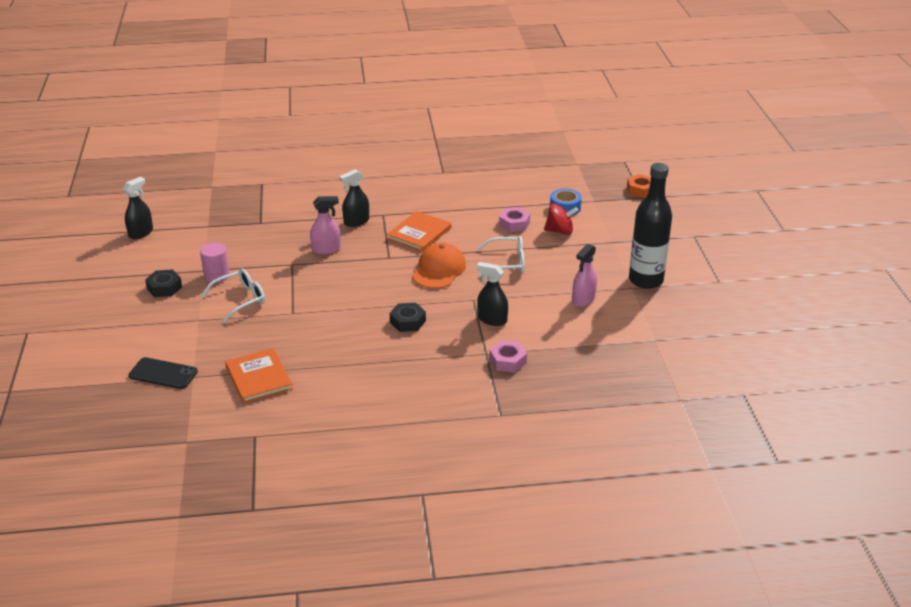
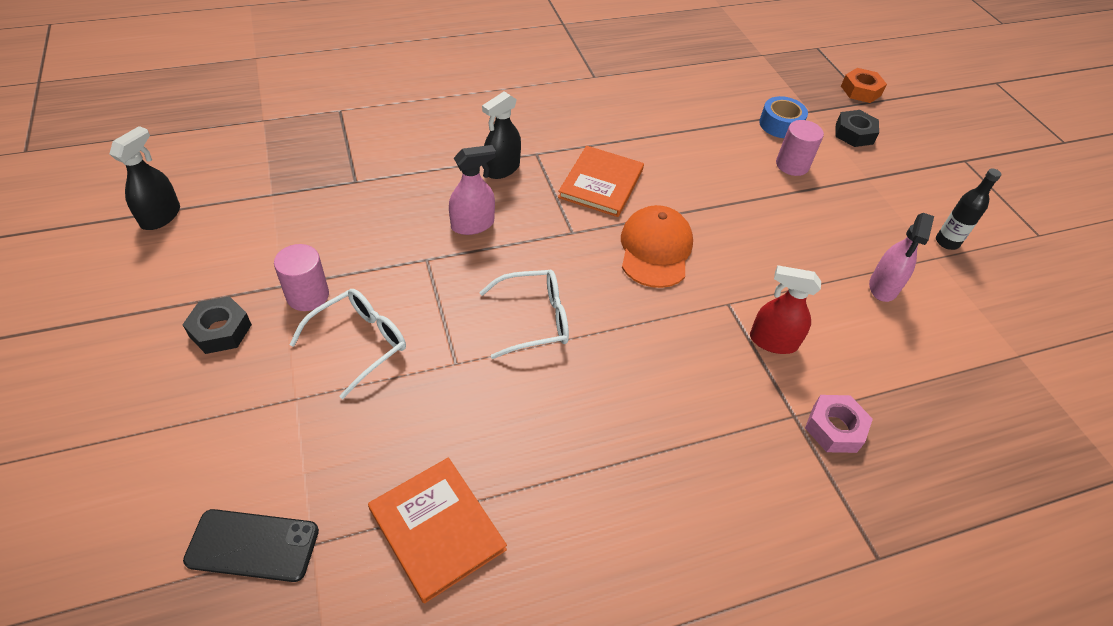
camera: 15 degrees left, 15 degrees up
(407, 322) = (648, 361): black nut -> black nut (854, 134)
(492, 319) = (773, 341): black spray bottle -> red spray bottle
(506, 263) = (746, 228): white glasses -> white glasses (533, 320)
(514, 224) = (726, 156): pink nut -> none
(559, 231) = (792, 165): red spinning top -> pink cylinder
(645, 280) = (947, 242): black bottle -> black bottle, size x0.49

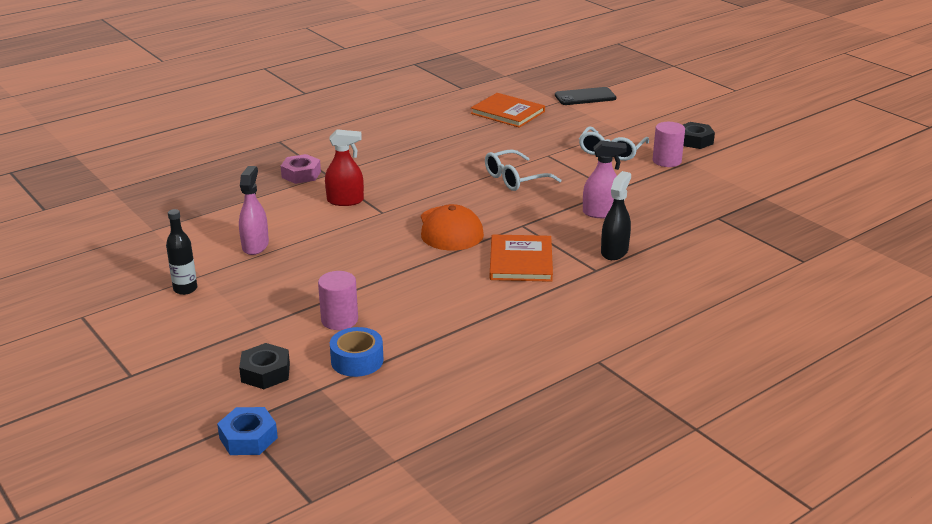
camera: 165 degrees right, 20 degrees down
(160, 216) = (813, 172): black spray bottle -> none
(472, 225) = (601, 213): pink spray bottle -> pink spray bottle turned 135 degrees counterclockwise
(861, 91) = (248, 438): orange nut -> blue nut

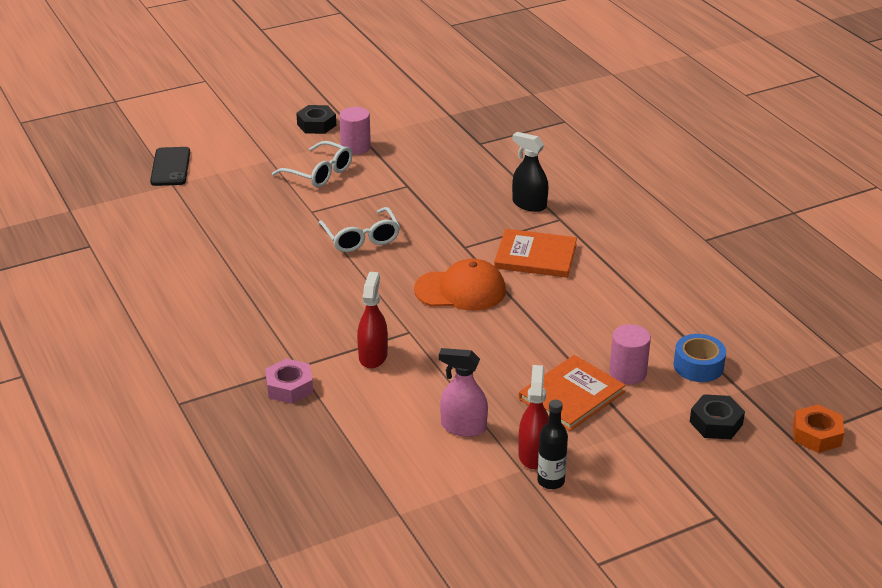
camera: 80 degrees left, 5 degrees up
(220, 279) = (533, 454): none -> red spray bottle
(248, 438) = (816, 435): blue nut -> orange nut
(507, 112) = (185, 222): orange book -> orange book (571, 395)
(601, 213) = (453, 200): pink spray bottle -> none

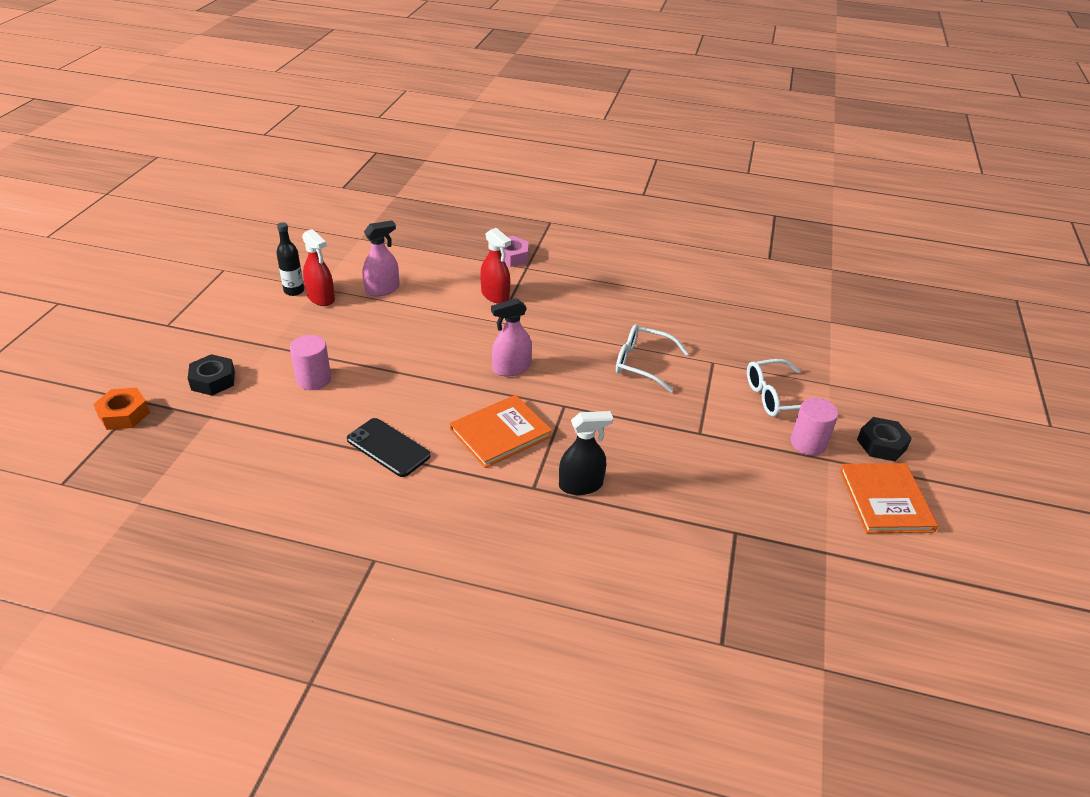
camera: 130 degrees right, 5 degrees up
(170, 167) = (863, 332): black phone -> black phone (388, 447)
(460, 290) = (511, 368): orange cap -> pink spray bottle
(571, 395) = (337, 342): orange book -> orange book (885, 500)
(698, 366) = (263, 416): blue tape -> none

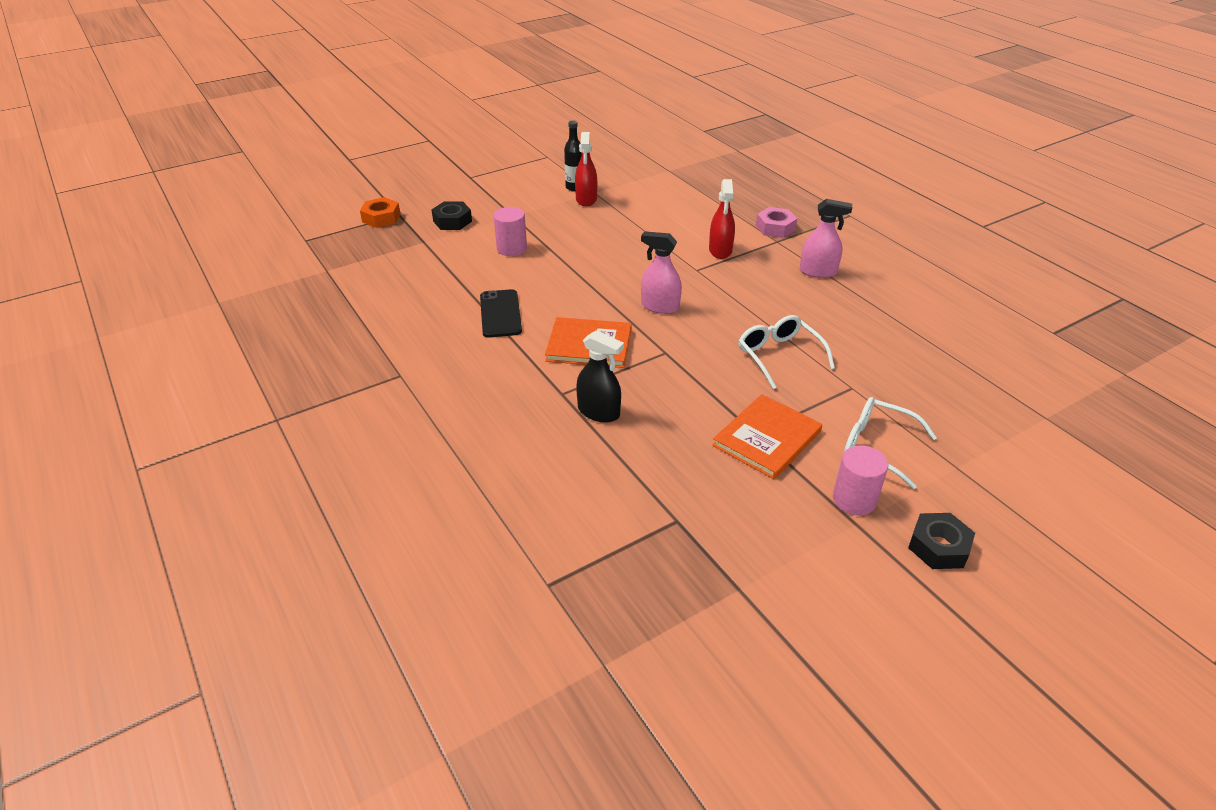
camera: 45 degrees right, 0 degrees up
(382, 289) = (637, 211): pink spray bottle -> pink spray bottle (818, 272)
(885, 500) = (867, 591): orange book -> orange book (767, 438)

